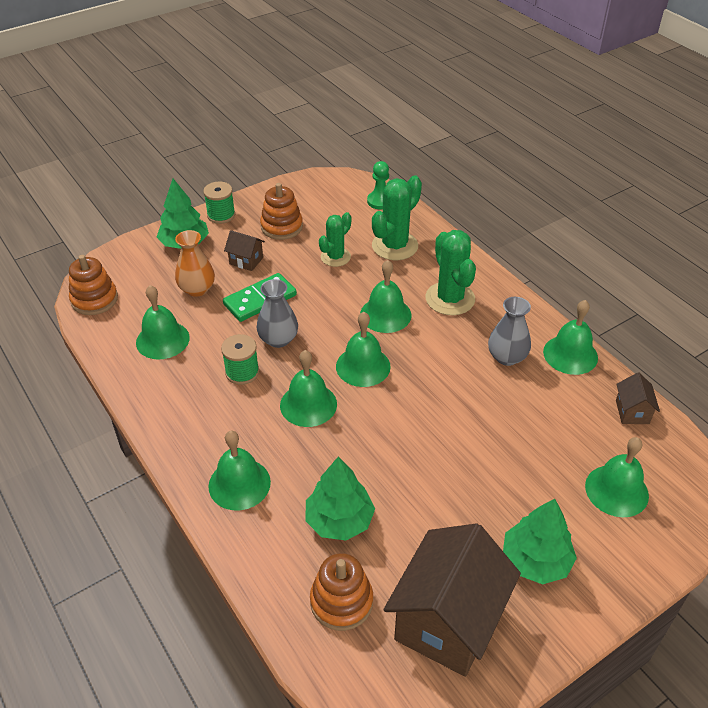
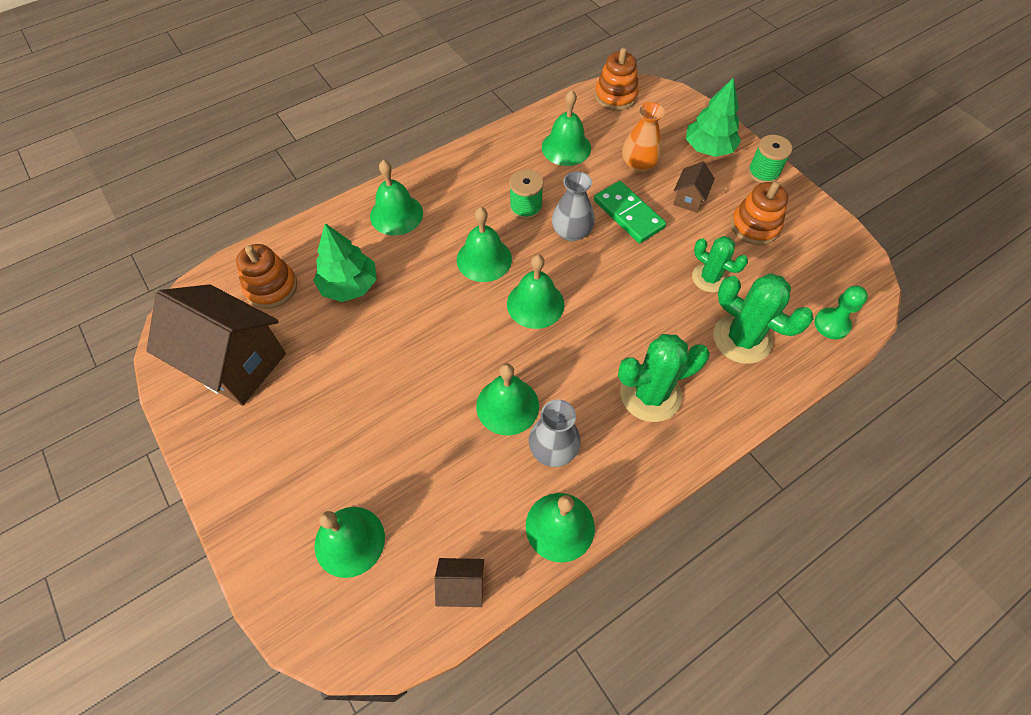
camera: 90 degrees right, 15 degrees up
(385, 314) = (616, 326): green bell -> green bell (507, 406)
(535, 560) = (280, 443): green tree -> none

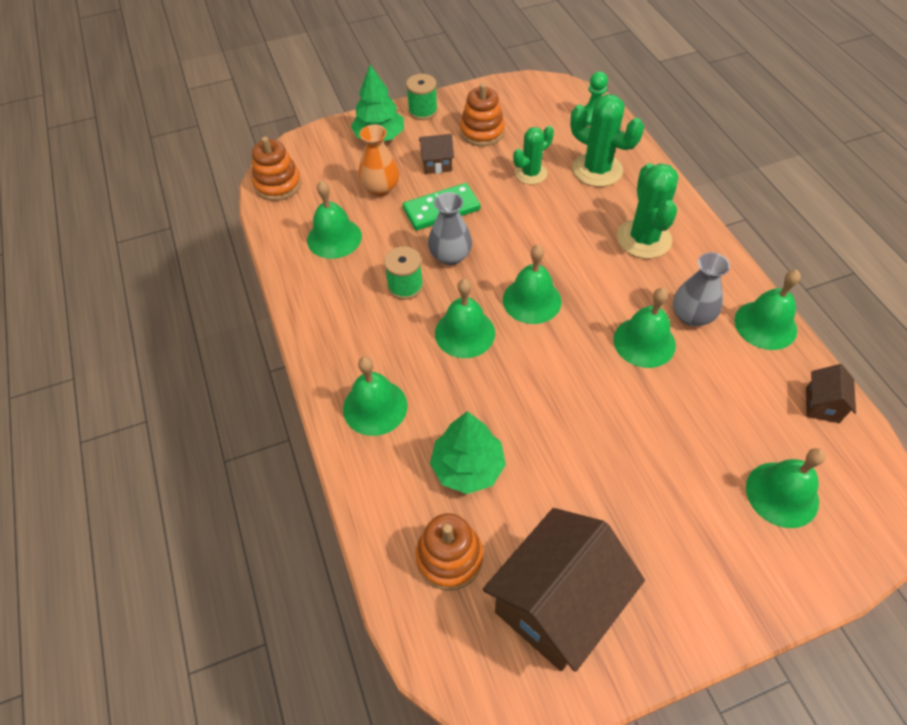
camera: 75 degrees left, 5 degrees down
(689, 199) = (437, 164): brown house -> brown house turned 45 degrees counterclockwise
(742, 338) = (597, 170): green cactus -> green cactus turned 75 degrees clockwise

